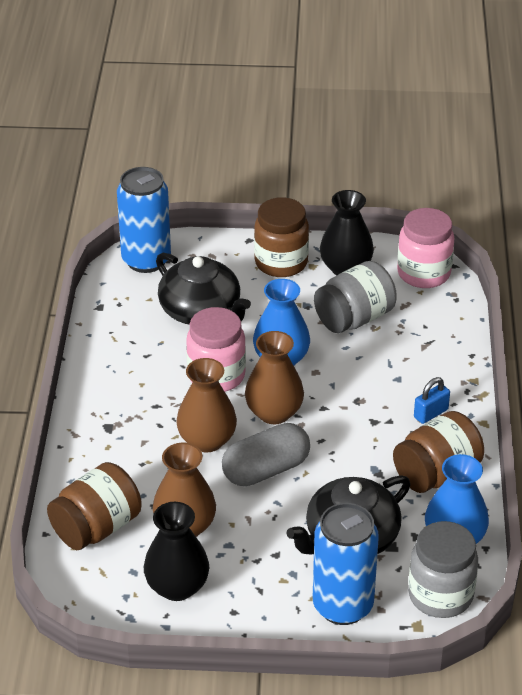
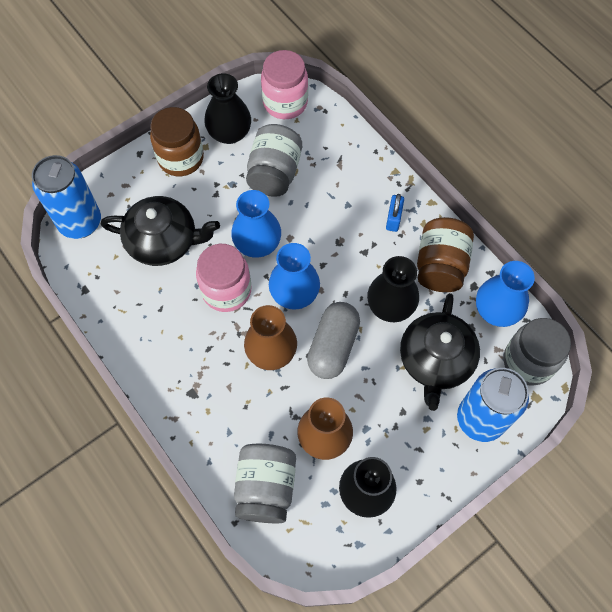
camera: 40 degrees left, 25 degrees up
(97, 527) = (266, 487): brown jar -> grey jar
(274, 413) = (294, 293): brown vase -> blue vase
(353, 474) = (390, 306): none -> black vase

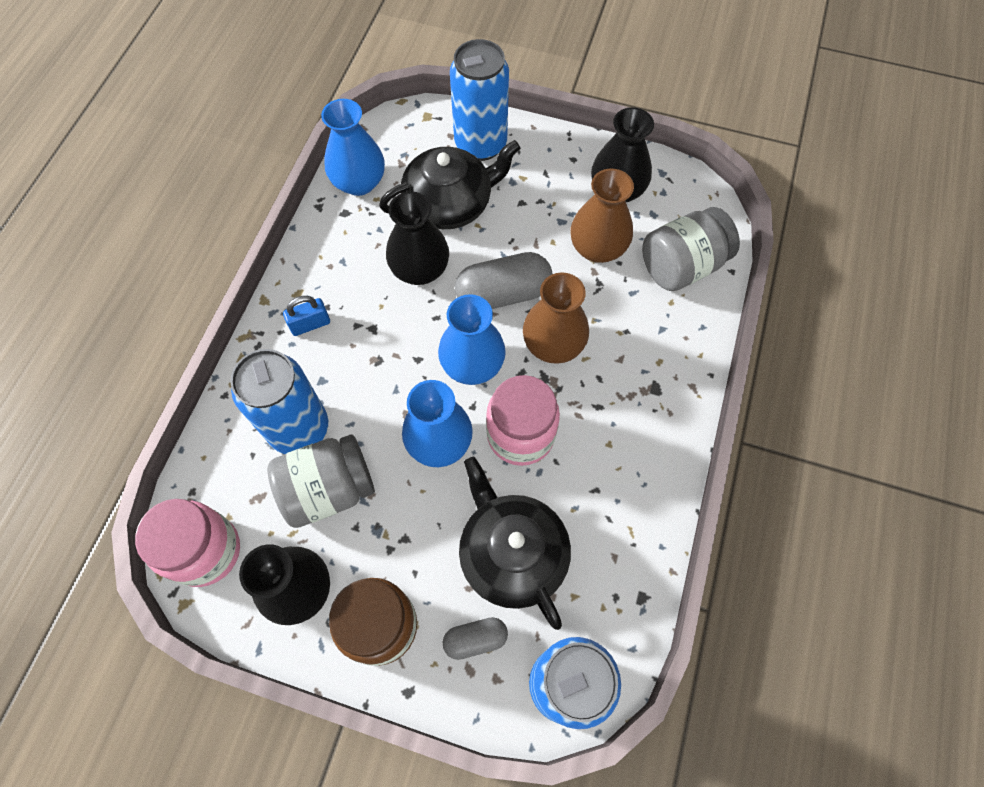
camera: 125 degrees left, 0 degrees up
(136, 196) = (475, 639): none -> grey capsule
(324, 177) = (299, 429): none -> blue can
(440, 265) = (341, 251): brown jar -> none
(528, 362) = (396, 136): grey jar -> none

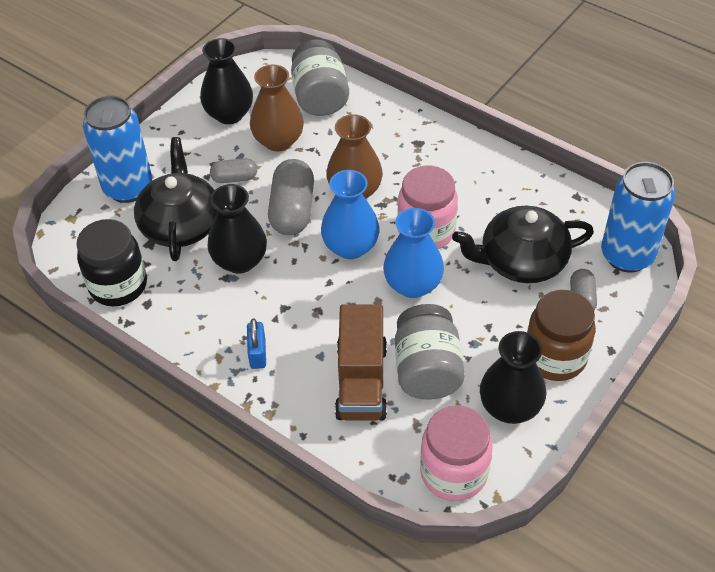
camera: 70 degrees left, 15 degrees down
(299, 429) = (361, 381): blue can -> brown truck
(359, 182) = (118, 285): blue vase -> black jar
(528, 227) = (234, 178): none -> grey capsule

